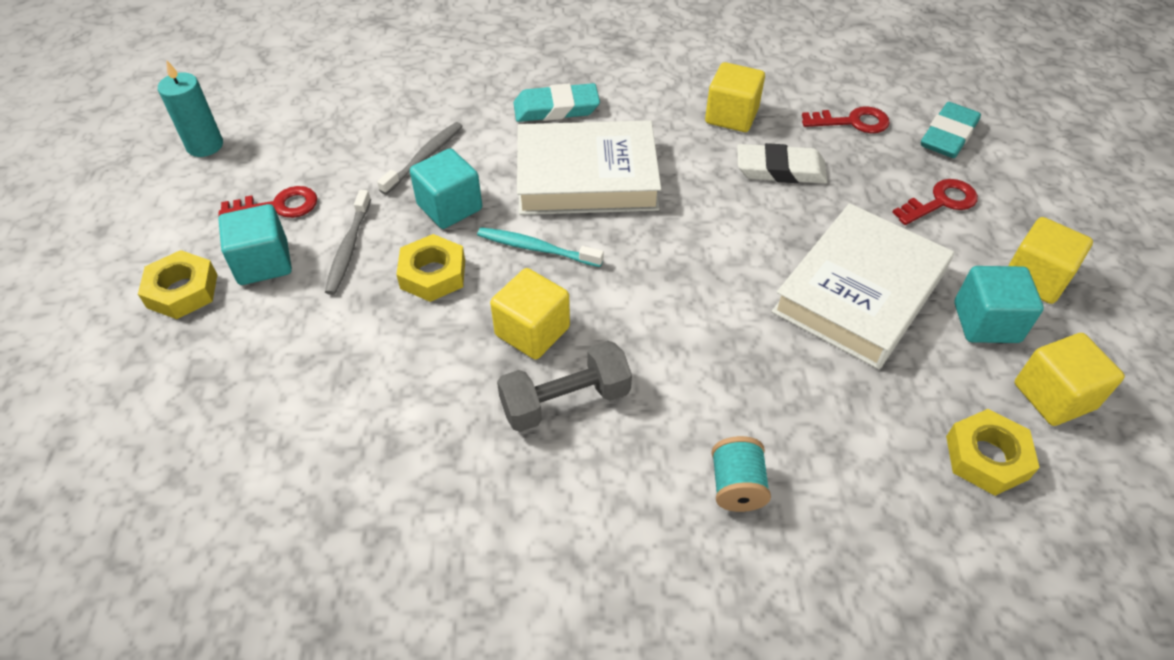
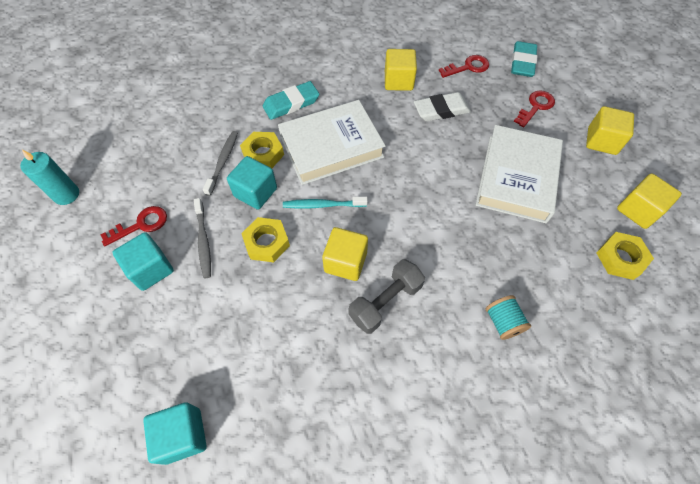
camera: 20 degrees left, 10 degrees up
(182, 291) = (104, 307): yellow nut -> yellow nut (263, 154)
(986, 322) = (588, 176): turquoise cube -> turquoise cube (183, 435)

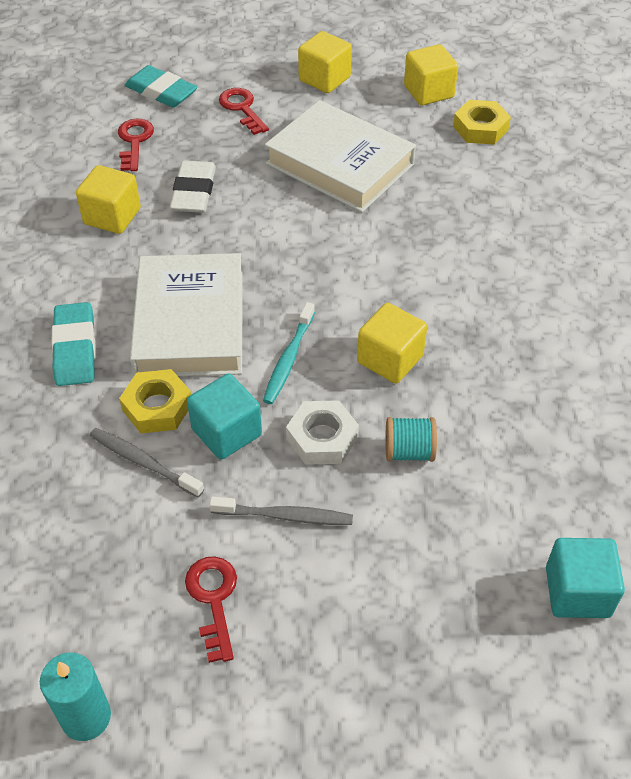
camera: 70 degrees left, 10 degrees down
(151, 269) = (306, 596): turquoise cube -> none
(266, 242) = (322, 438): yellow nut -> white nut
(385, 302) = (461, 336): grey dumbbell -> none
(503, 322) = (522, 244): turquoise spool -> turquoise spool (409, 451)

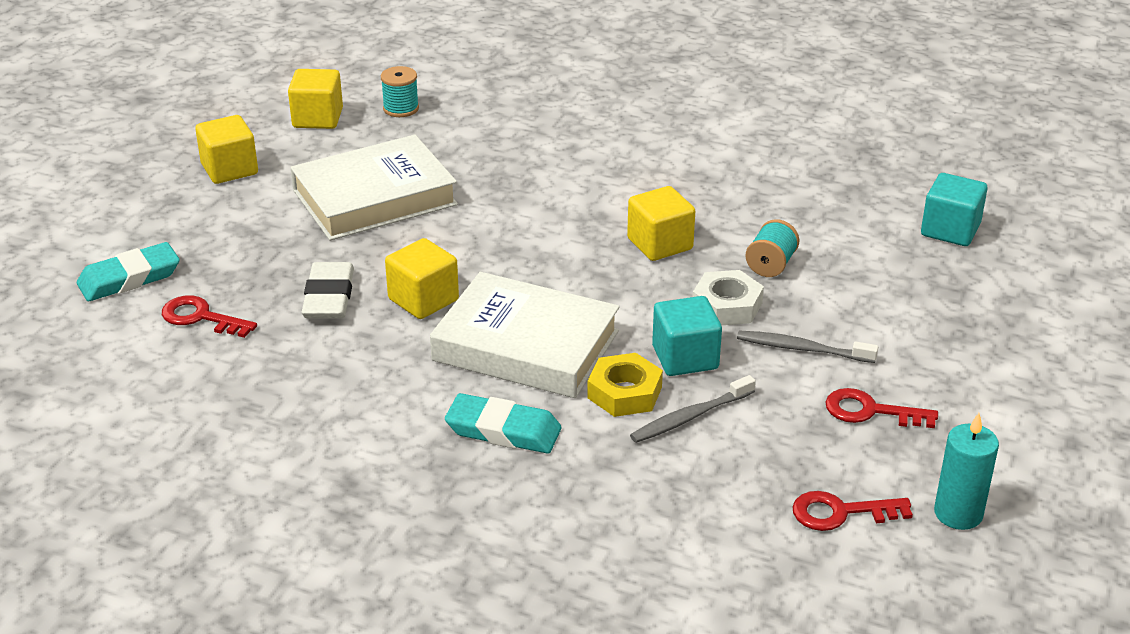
camera: 65 degrees left, 15 degrees down
(112, 216) = (316, 361): yellow cube -> yellow cube (423, 300)
(193, 192) = (329, 297): white eraser -> white eraser turned 60 degrees clockwise
(242, 108) = (222, 232): red key -> red key (841, 513)
(285, 516) = (802, 349): grey toothbrush -> grey toothbrush turned 105 degrees counterclockwise
(288, 359) = (619, 299): turquoise toothbrush -> none
(480, 128) = (401, 108): yellow nut -> turquoise spool

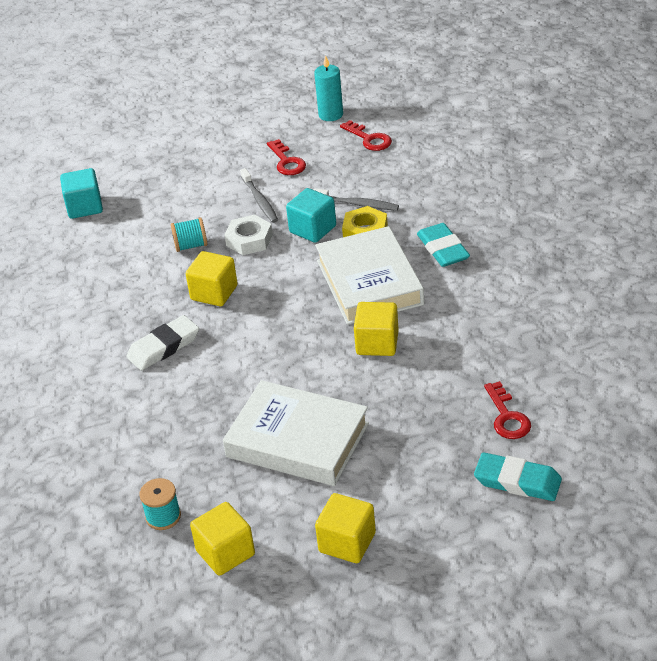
camera: 125 degrees left, 5 degrees up
(329, 297) = (422, 381): white eraser -> white eraser (164, 347)

